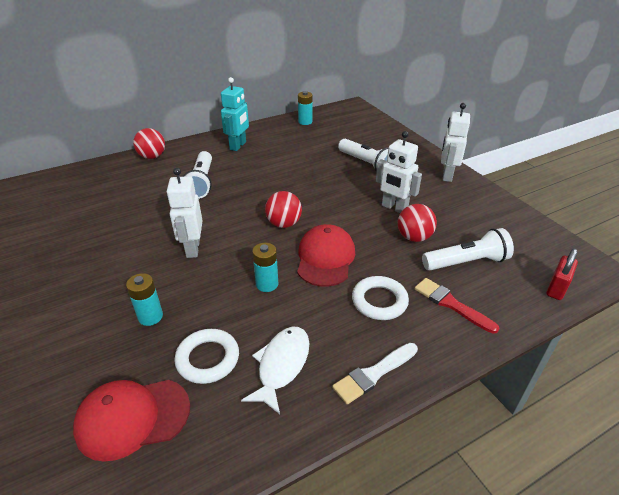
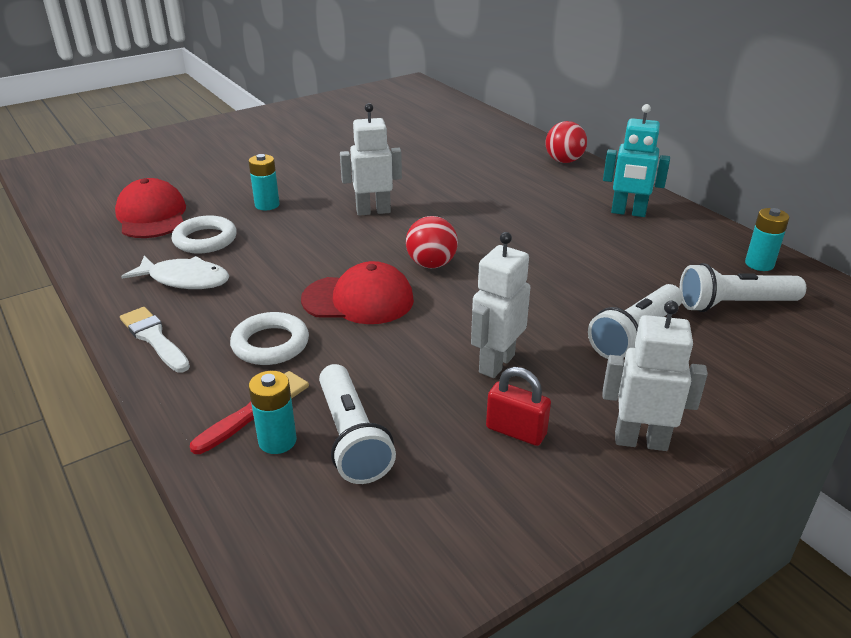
camera: 85 degrees right, 5 degrees down
(201, 182) = (514, 199): white flashlight -> white flashlight (734, 304)
(267, 284) = (309, 261): turquoise battery -> turquoise battery (277, 441)
(414, 237) = (414, 382): red ball -> none
(556, 288) = (278, 551): red padlock -> red padlock (516, 431)

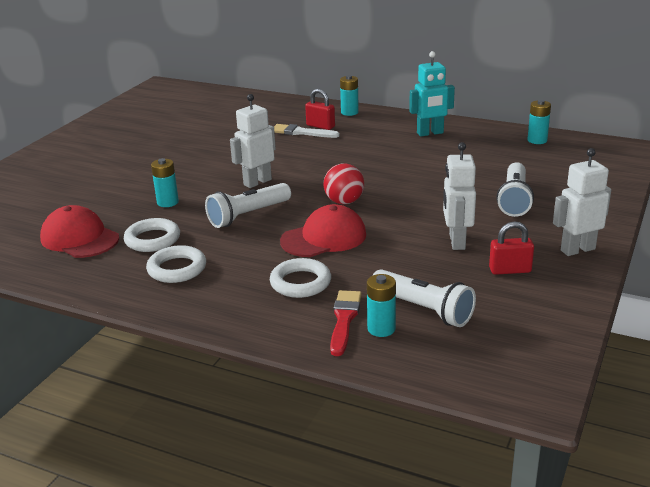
camera: 30 degrees left, 5 degrees down
(154, 338) = (210, 310): white brush -> white brush (301, 132)
(184, 279) = (177, 269): white fish -> white ring
(513, 168) = (320, 126): none -> red padlock
(564, 161) = (349, 112): red ball -> turquoise battery
(734, 304) = (548, 166): white flashlight -> white flashlight (248, 215)

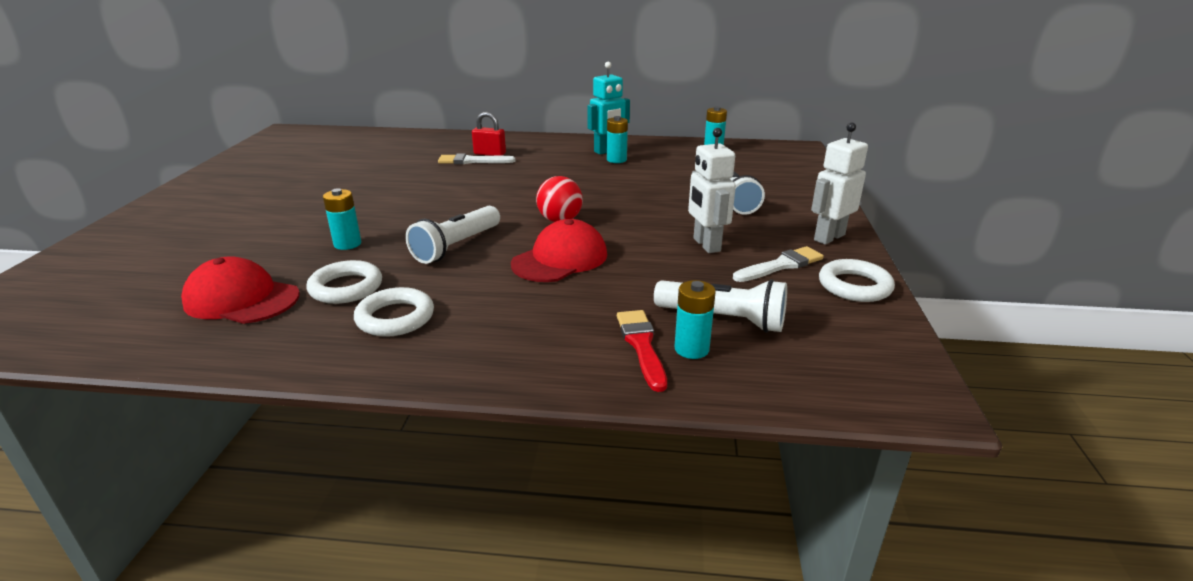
camera: 20 degrees left, 0 degrees up
(257, 182) = (448, 212): white robot -> none
(300, 283) = (562, 311): white ring -> white ring (854, 286)
(349, 112) = (513, 140): turquoise battery -> turquoise battery (616, 160)
(510, 270) = (781, 265): red padlock -> white brush

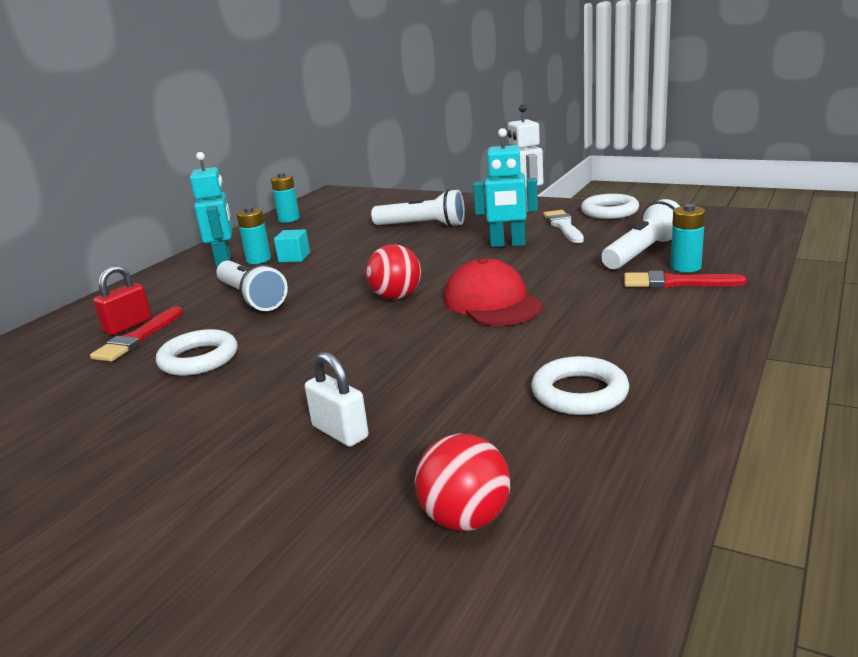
camera: 65 degrees left, 5 degrees down
(241, 299) = (465, 519): red cap -> red ball
(346, 287) = (482, 428): white ring -> white ring (199, 359)
(347, 244) = (340, 432): turquoise battery -> white padlock
(456, 246) = (415, 355): white flashlight -> white flashlight (251, 298)
(472, 161) = (138, 338): white brush -> red brush
(626, 170) = (294, 258): none -> turquoise cube
(706, 245) = (507, 244): white robot -> turquoise robot

